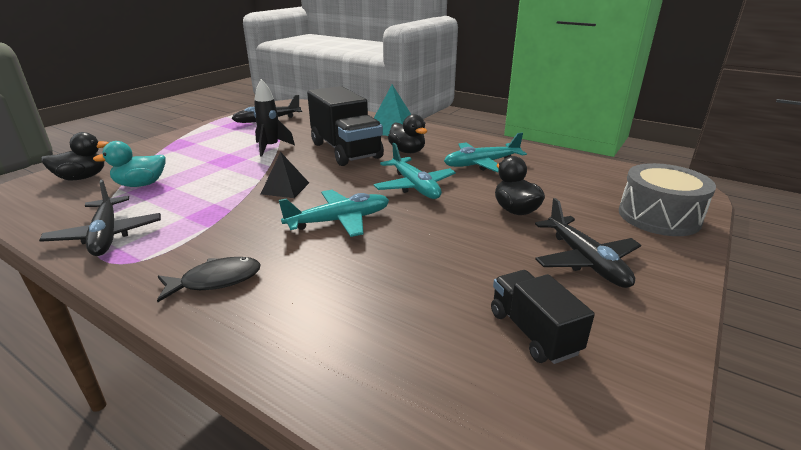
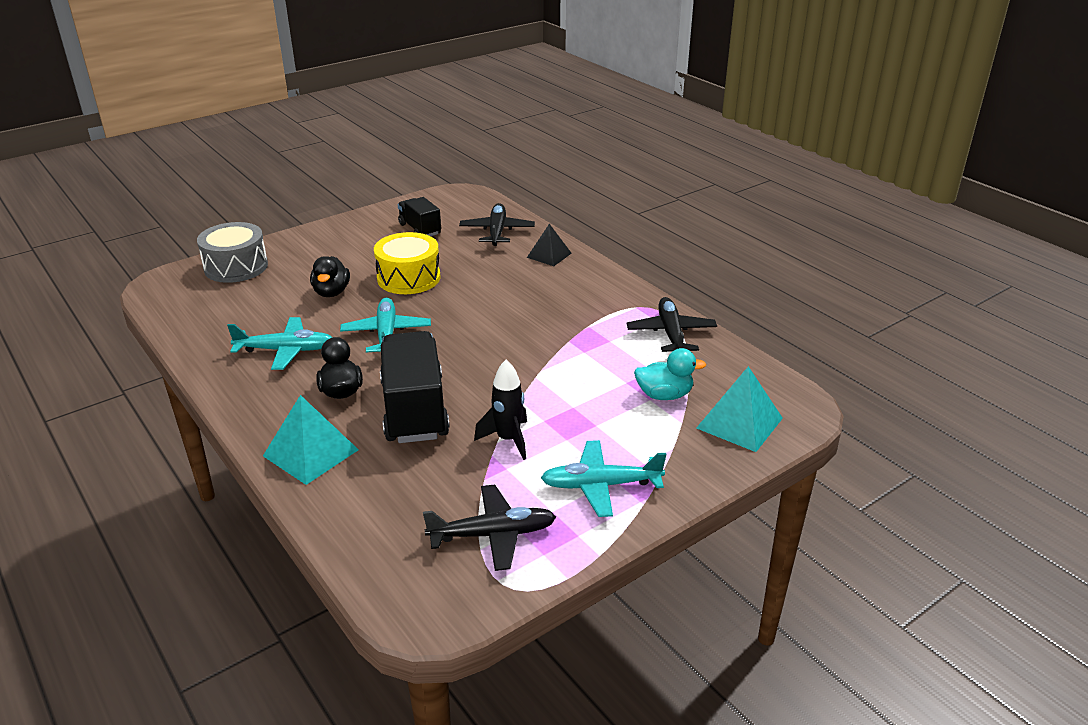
camera: 160 degrees left, 5 degrees up
(82, 178) = (739, 423): black duck -> turquoise pyramid
(216, 281) = (581, 283): black fish -> none
(285, 188) = (512, 357): black pyramid -> black pyramid (549, 255)
(339, 221) = (480, 310): turquoise plane -> turquoise plane (601, 485)
(453, 241) = (409, 278): none -> yellow drum
(533, 332) = (420, 229): black truck -> black truck turned 150 degrees clockwise
(585, 260) = (340, 251): black plane -> black plane (497, 232)

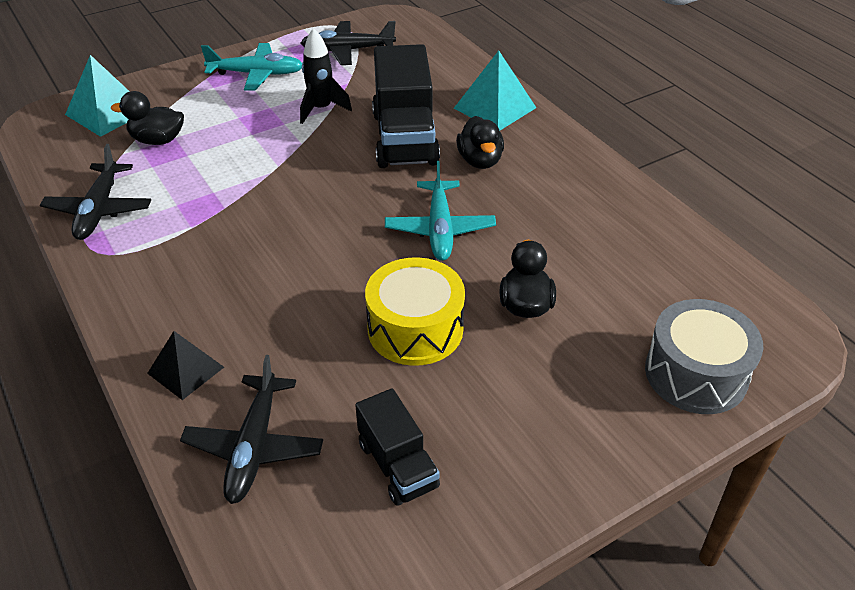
camera: 175 degrees left, 10 degrees up
(285, 350) = (556, 212): turquoise plane -> none
(664, 395) = (157, 140): turquoise duck -> black duck

